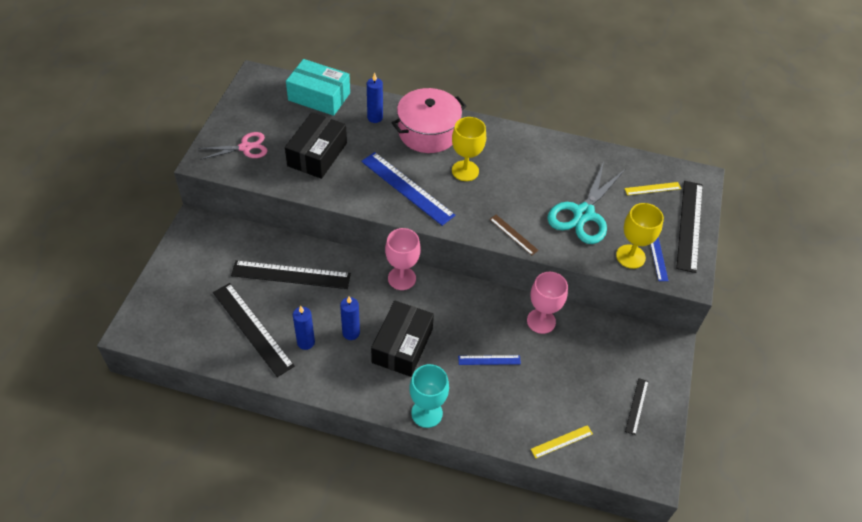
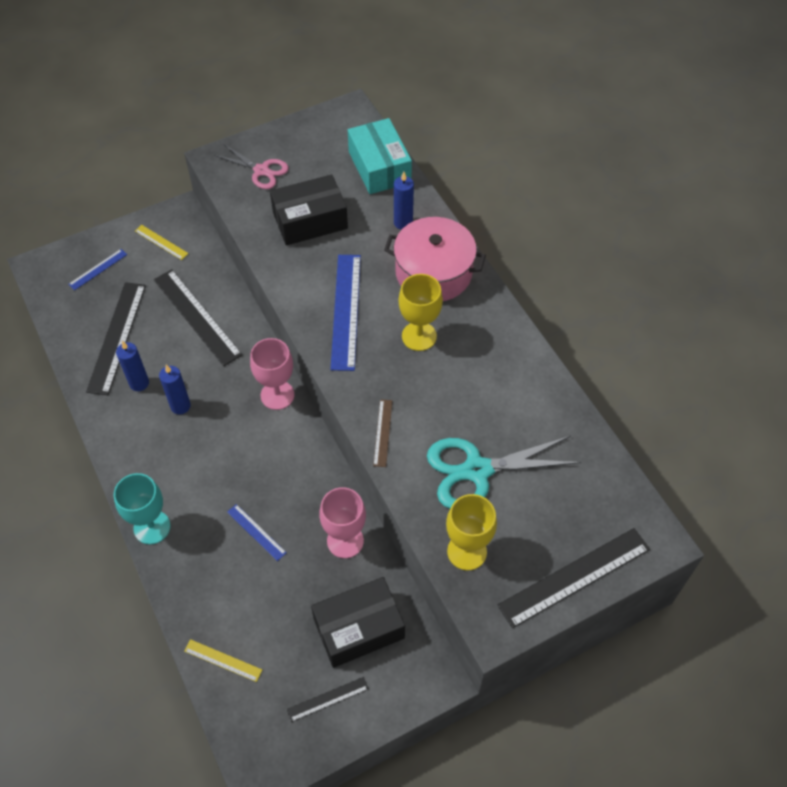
camera: 50 degrees right, 5 degrees up
(402, 346) = (204, 453): black box -> black box (358, 628)
(652, 188) = (586, 507): yellow ruler -> yellow ruler (161, 242)
(657, 256) = (495, 576): blue ruler -> blue ruler (98, 269)

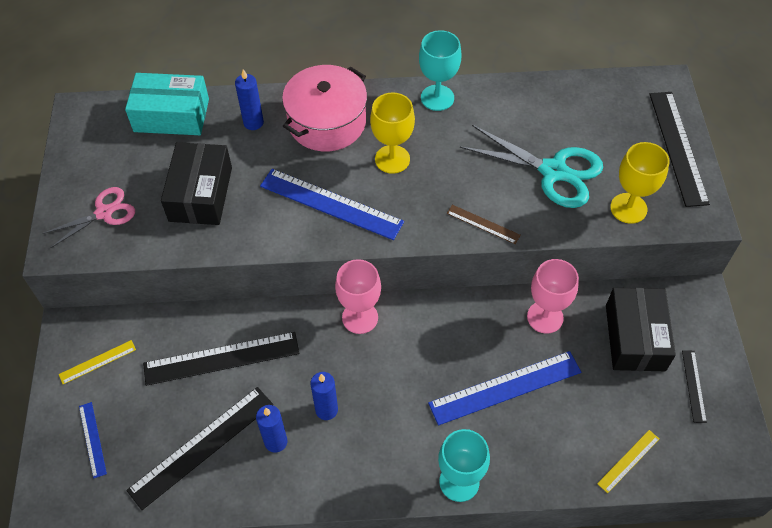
camera: 65 degrees left, 0 degrees up
(117, 337) = (201, 446): black ruler -> black ruler turned 75 degrees counterclockwise
(256, 532) = (505, 387): blue ruler -> blue ruler, size x2.00
(477, 470) = (553, 171): turquoise scissors -> turquoise scissors turned 75 degrees counterclockwise
(512, 344) = (437, 98): none -> turquoise goblet

